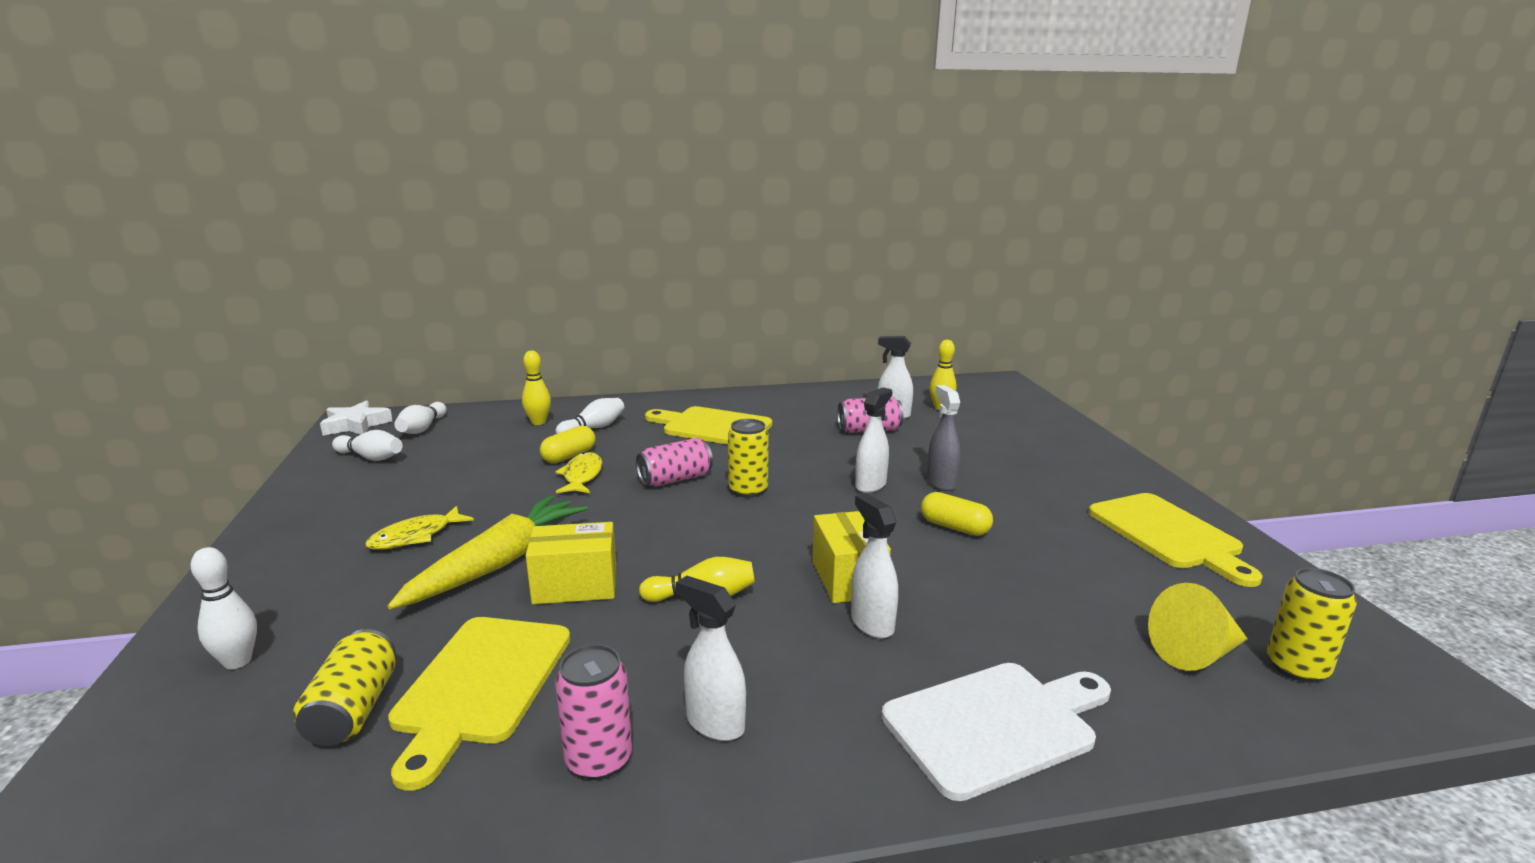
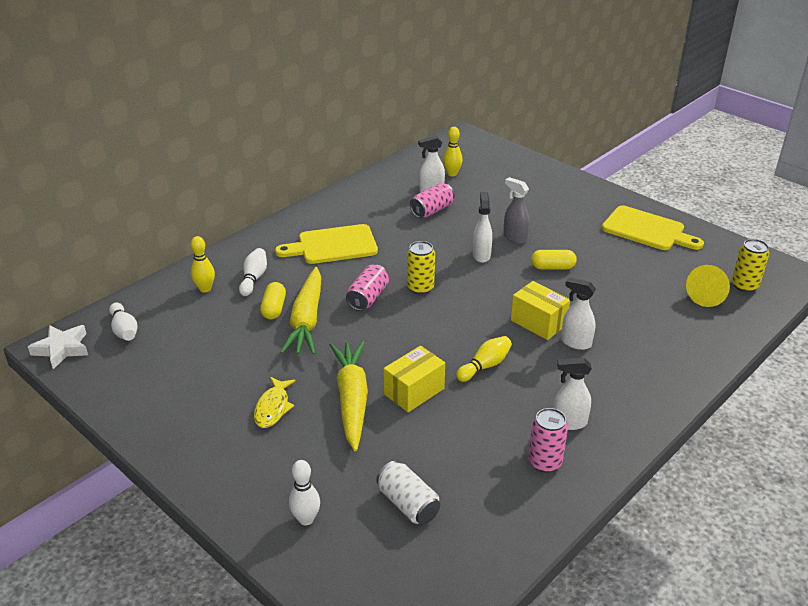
camera: 35 degrees left, 15 degrees up
(353, 709) = (408, 504): yellow can -> white can
(370, 457) = (131, 369): white bowling pin -> none
(480, 685) = (447, 462): yellow cutting board -> none
(582, 476) = (306, 320): yellow fish -> yellow carrot
(995, 725) = (669, 366): white cutting board -> none

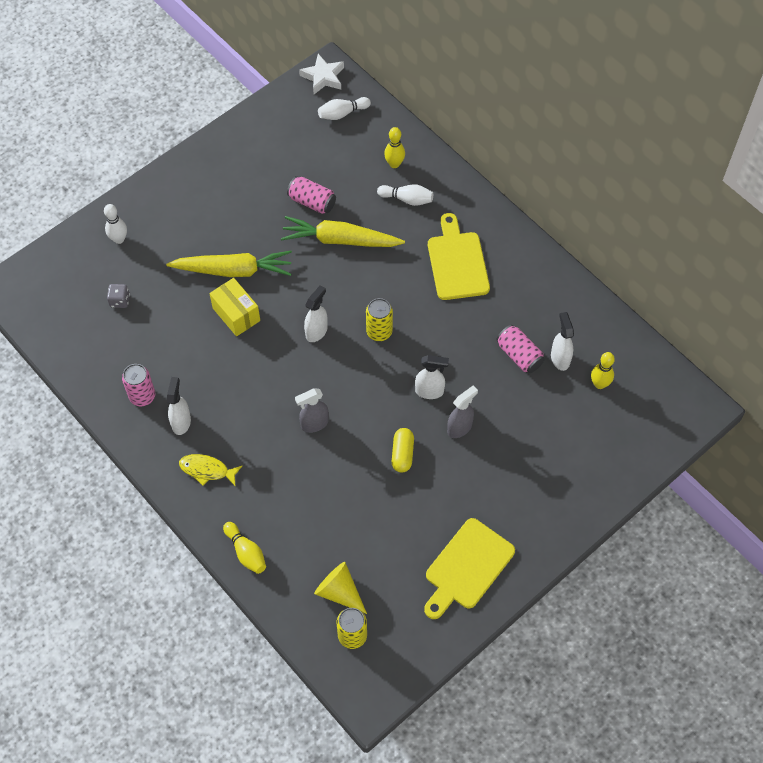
camera: 95 degrees right, 25 degrees up
(273, 408) = (233, 218): yellow fish -> yellow fish (207, 470)
(274, 308) = (360, 216): yellow capsule -> none
(368, 298) = (368, 288): pink can -> pink can (312, 202)
(408, 504) = (120, 301): white can -> grey dice
(485, 366) = (260, 370): yellow bowling pin -> yellow bowling pin (246, 552)
(538, 322) = (314, 424): yellow box -> grey spray bottle
(575, 342) = (281, 449): white spray bottle -> white spray bottle (316, 331)

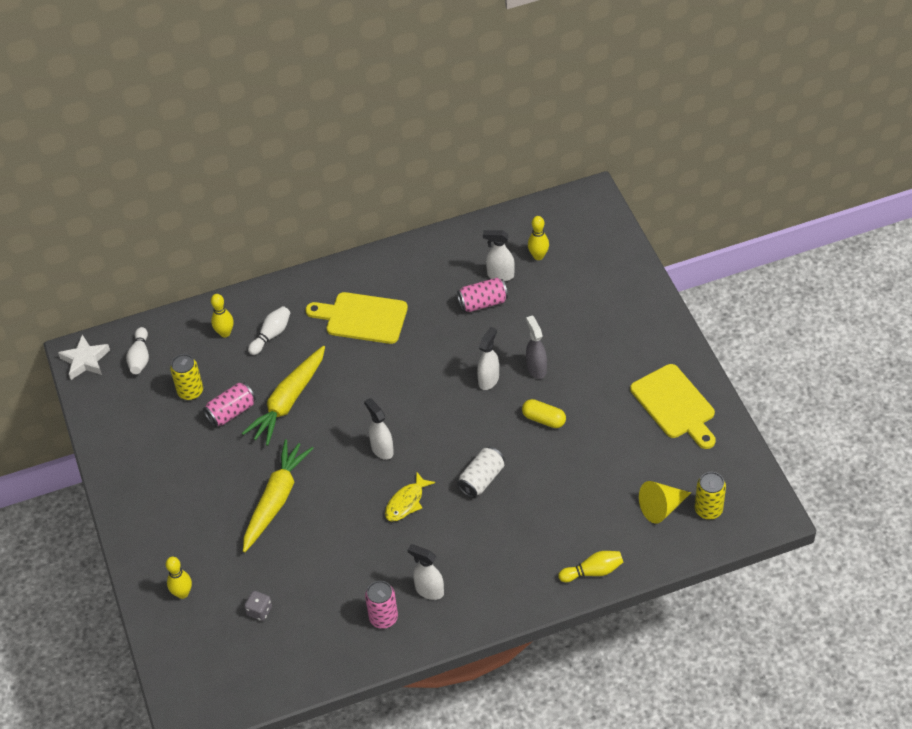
camera: 65 degrees left, 10 degrees down
(119, 239) = (182, 593): white bowling pin -> yellow bowling pin
(207, 470) = (492, 581): yellow fish -> yellow fish (406, 502)
(236, 314) = (329, 511): yellow box -> none
(314, 424) = (481, 479): grey spray bottle -> white can
(379, 332) = (407, 400): yellow can -> yellow can (190, 391)

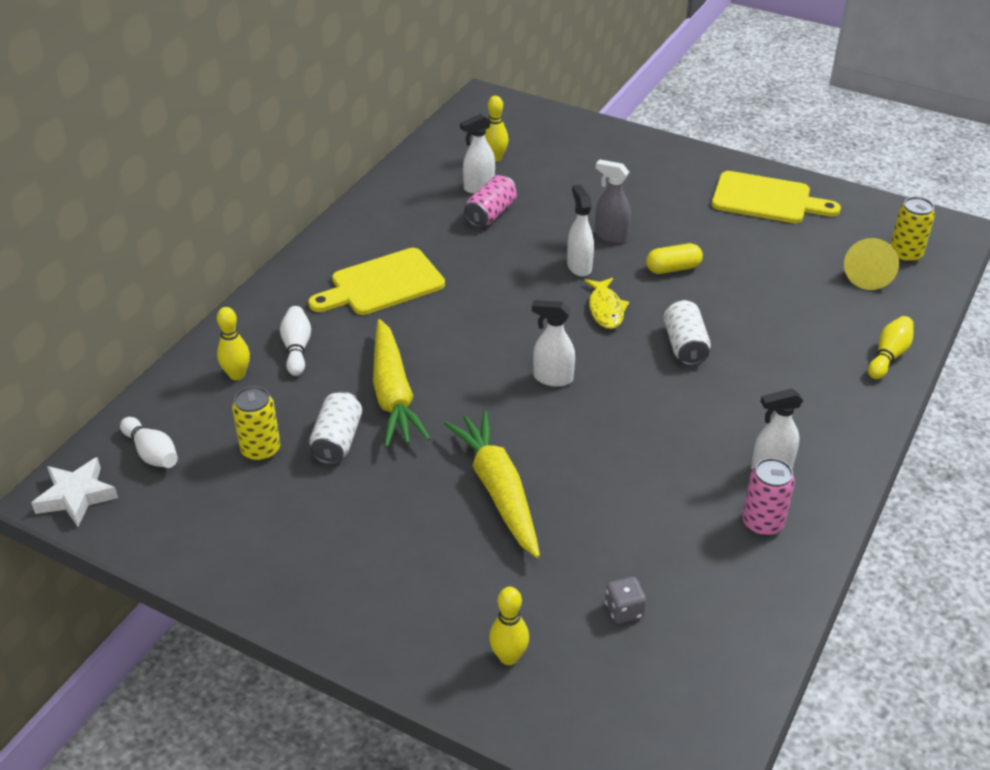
camera: 45 degrees left, 10 degrees down
(231, 412) = (337, 441): pink can -> white can
(406, 502) = (640, 407): yellow fish -> yellow fish (605, 309)

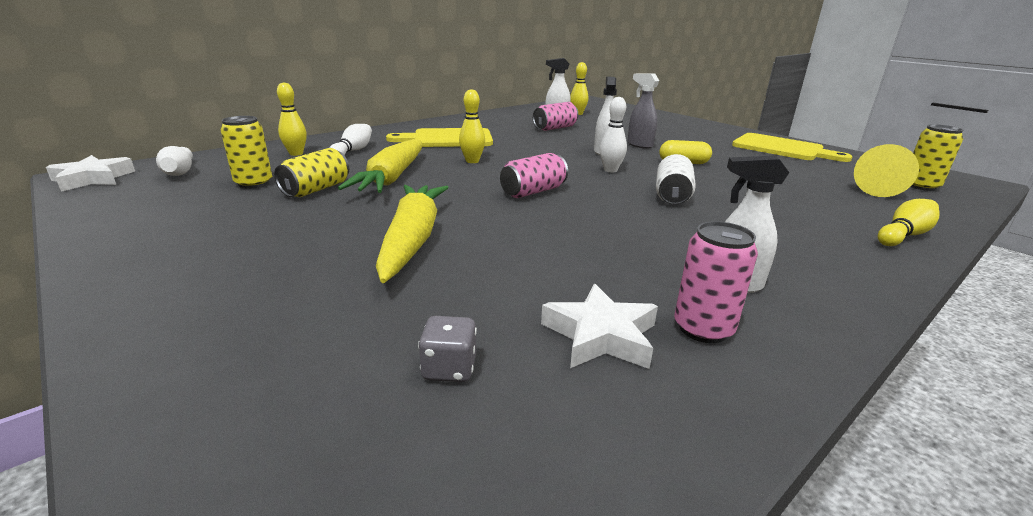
camera: 20 degrees right, 15 degrees down
(337, 441) = (316, 189): white can -> yellow can
(508, 657) = (248, 376): yellow bowling pin -> yellow bowling pin (472, 161)
(552, 378) = (533, 192): white spray bottle -> pink can
(605, 309) = (610, 170): yellow fish -> white bowling pin
(701, 551) = (601, 335): none -> white star

